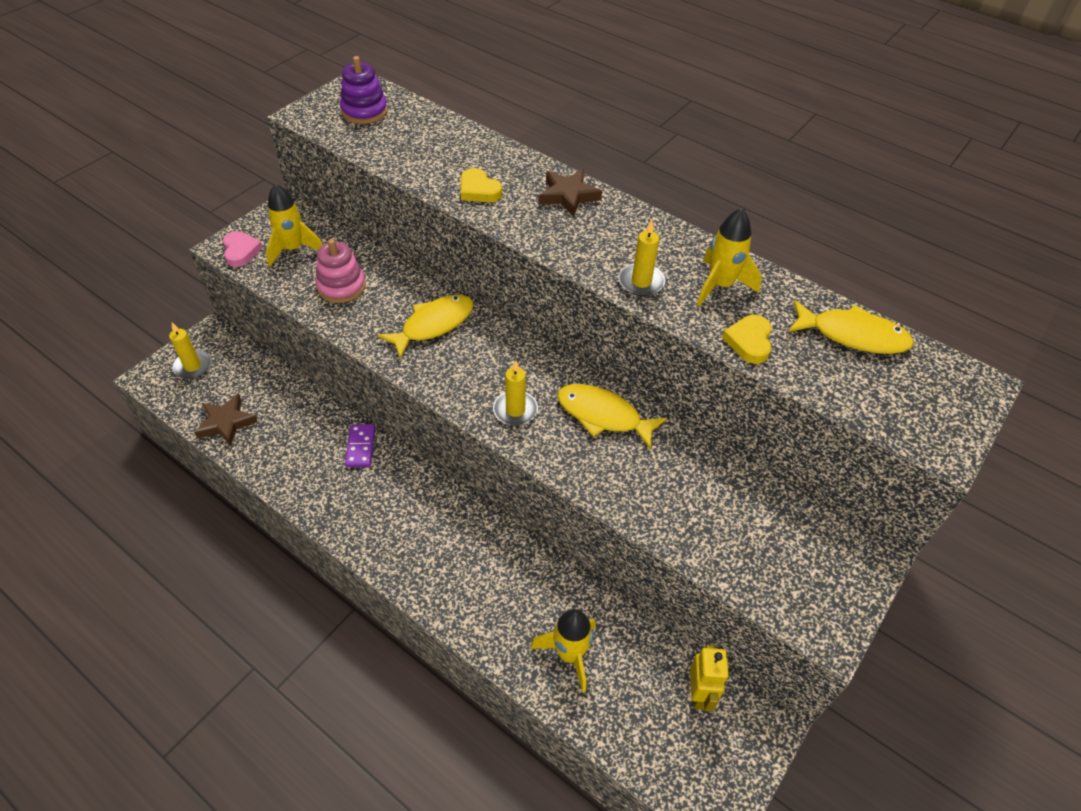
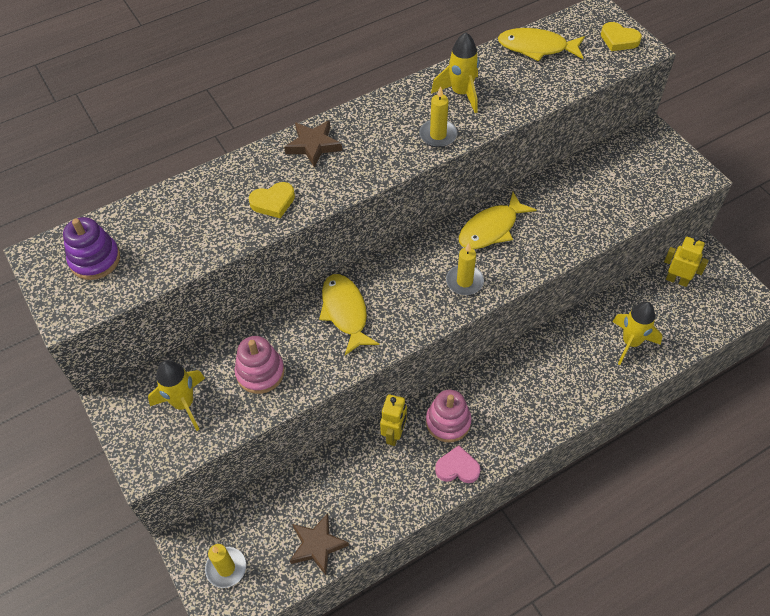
camera: 65 degrees left, 5 degrees up
(241, 251) = (160, 453): pink heart -> pink heart (457, 468)
(361, 447) = (394, 434): purple domino -> yellow robot
(390, 489) = (448, 422): none -> pink stacking toy
(749, 341) = (522, 99): yellow heart -> yellow heart (619, 40)
(853, 335) = (536, 47): yellow fish -> yellow fish turned 120 degrees counterclockwise

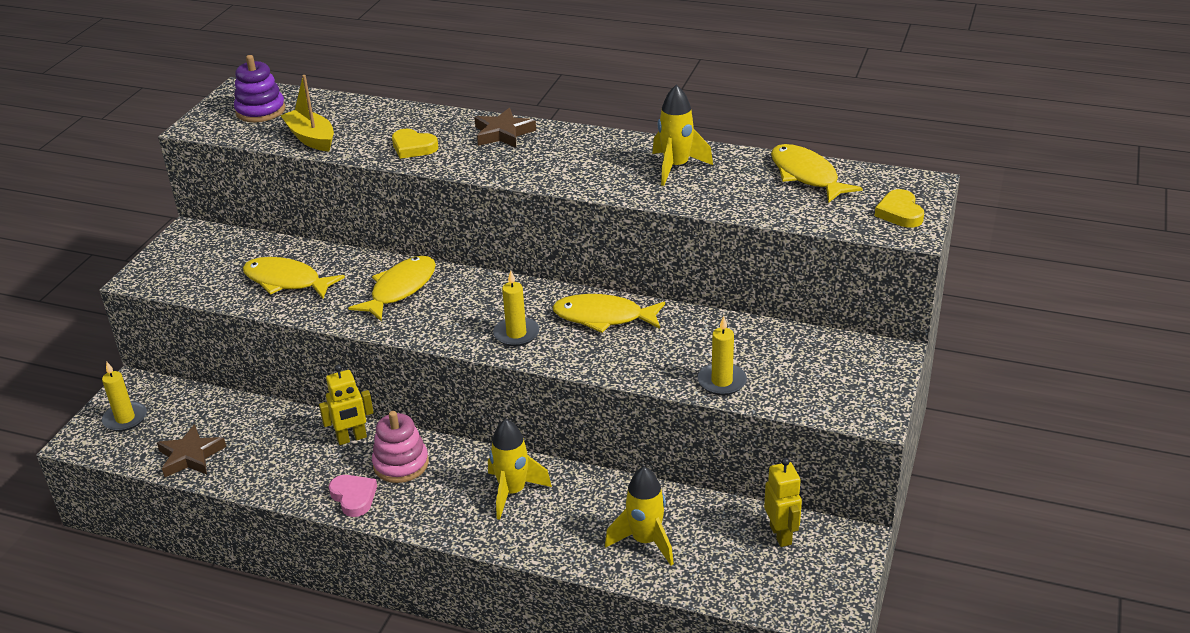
camera: 50 degrees right, 20 degrees down
(183, 252) = (311, 138): none -> yellow boat
(184, 404) = (217, 263): yellow rocket -> yellow rocket (513, 492)
(260, 372) = (286, 281): pink stacking toy -> yellow fish
(438, 135) = (603, 180): yellow candle -> yellow candle (722, 381)

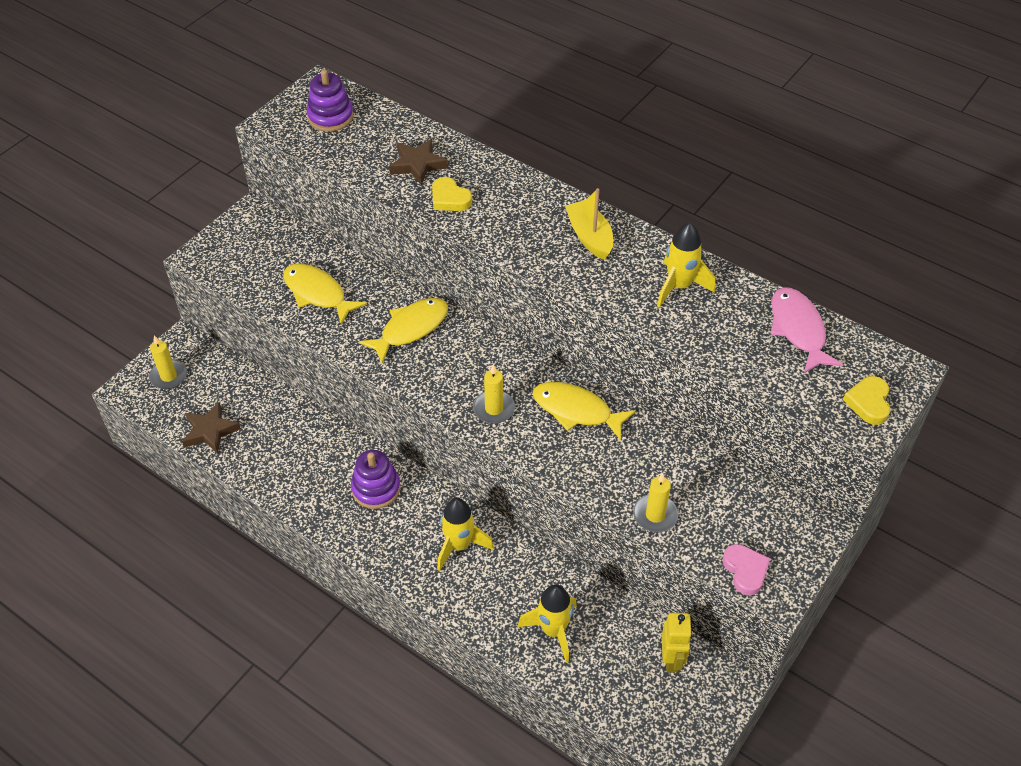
camera: 15 degrees right, 15 degrees up
(311, 138) = (364, 164): yellow boat -> yellow boat (589, 237)
(352, 438) = (343, 449): yellow robot -> none
(354, 497) = (328, 512): pink heart -> pink heart (745, 570)
(401, 464) = (376, 488): pink stacking toy -> purple stacking toy
(503, 133) = (536, 200): brown star -> brown star (418, 165)
(806, 175) = (798, 329): yellow fish -> pink fish

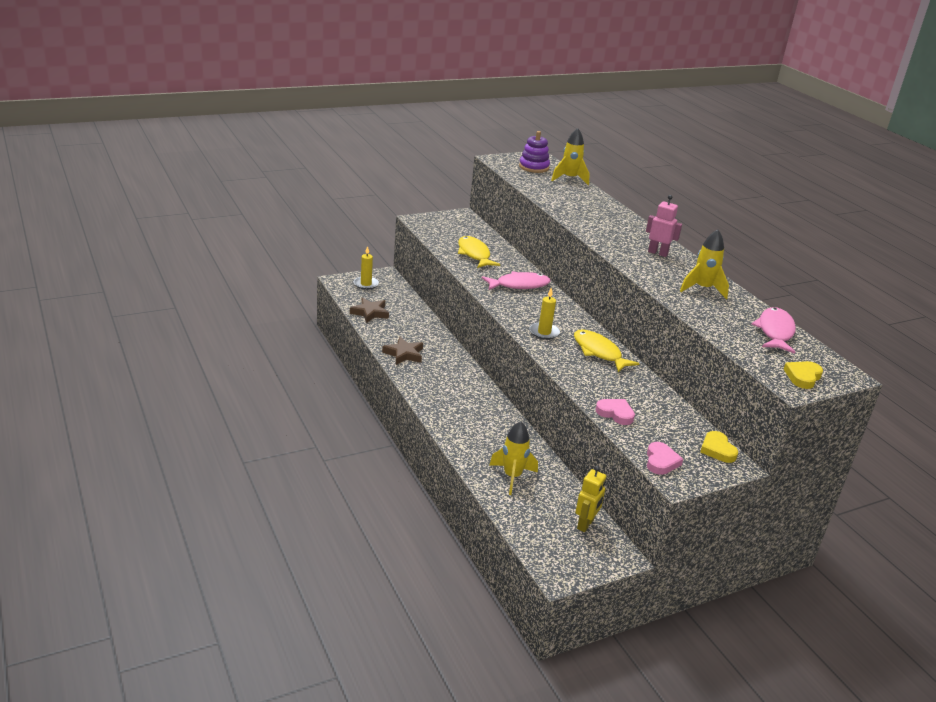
camera: 25 degrees right, 20 degrees down
(376, 488) = (449, 371): purple stacking toy -> none
(411, 329) = (519, 285): yellow fish -> pink fish
(418, 165) = (571, 197): brown star -> brown star (404, 354)
(449, 198) = (579, 213): yellow heart -> yellow heart (717, 450)
(459, 545) = (481, 415): yellow rocket -> yellow rocket (569, 179)
(589, 237) = (658, 253): yellow boat -> pink robot
(655, 515) = (615, 413): yellow candle -> pink heart

